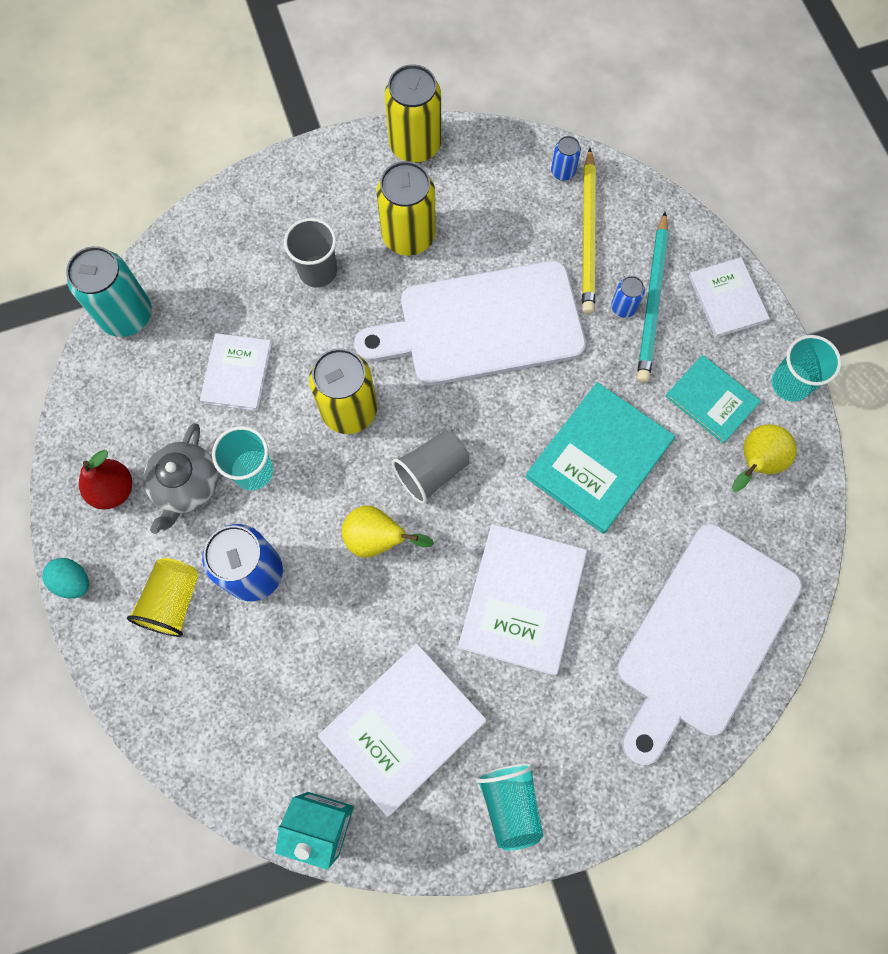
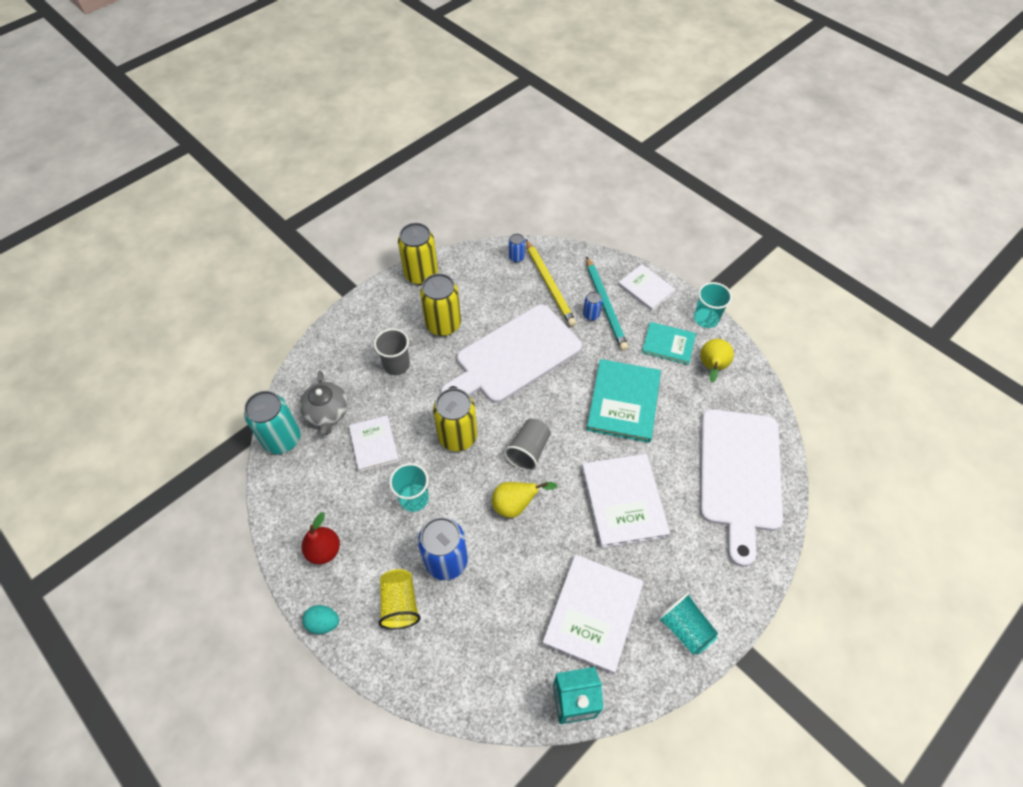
camera: 25 degrees left, 15 degrees down
(186, 485) = (373, 526): grey teapot -> grey teapot (327, 412)

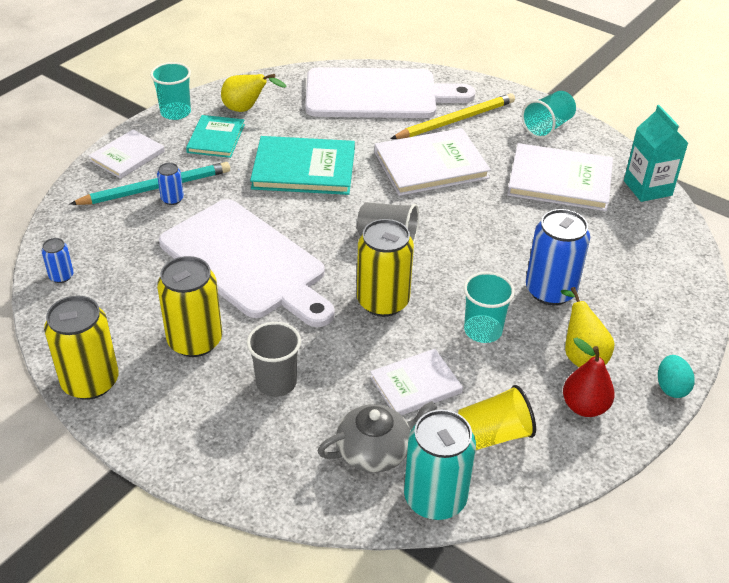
camera: 100 degrees left, 15 degrees down
(400, 604) = (617, 322): yellow cup -> yellow cup (493, 435)
(516, 505) = (461, 242): yellow pear -> yellow pear (581, 355)
(549, 284) = (118, 239): yellow pencil -> yellow pencil (455, 120)

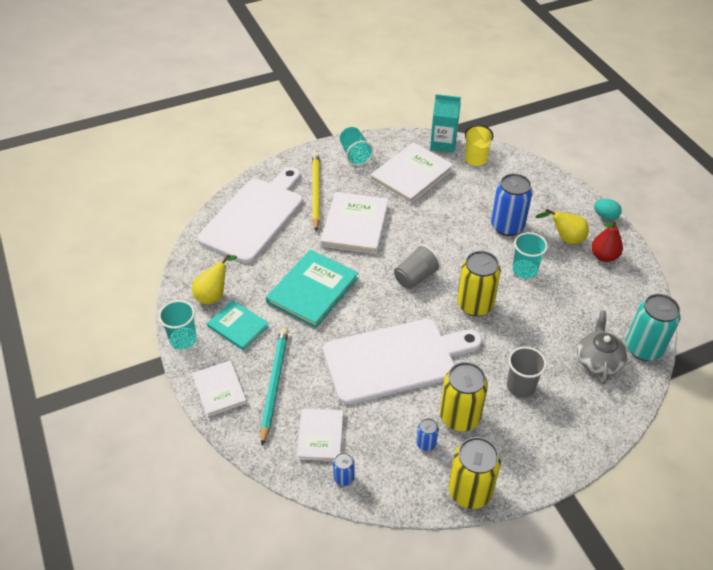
camera: 60 degrees left, 5 degrees up
(172, 199) = (295, 378): blue can -> blue can (426, 443)
(416, 385) = (554, 319): white book -> white book (320, 436)
(493, 435) = (608, 303): yellow cup -> yellow cup (476, 155)

